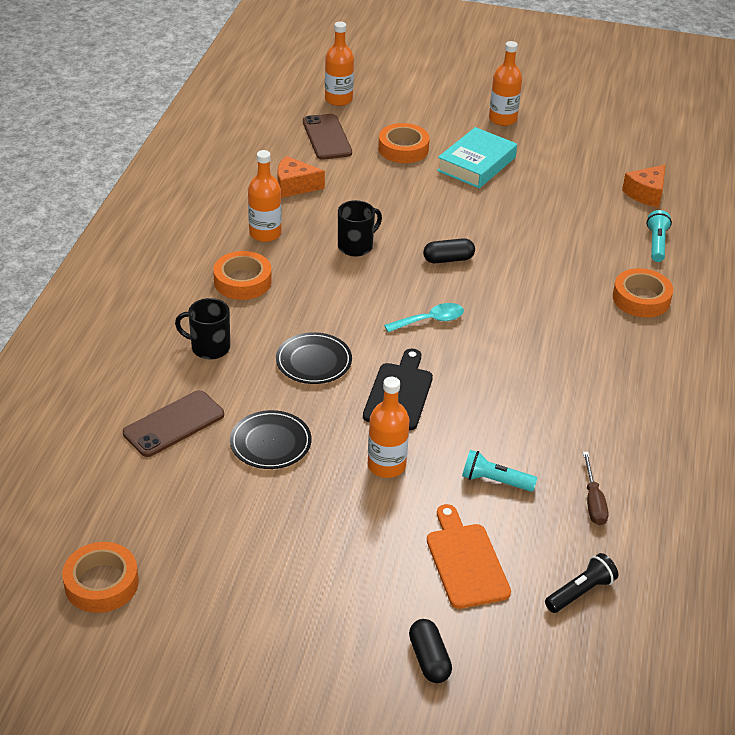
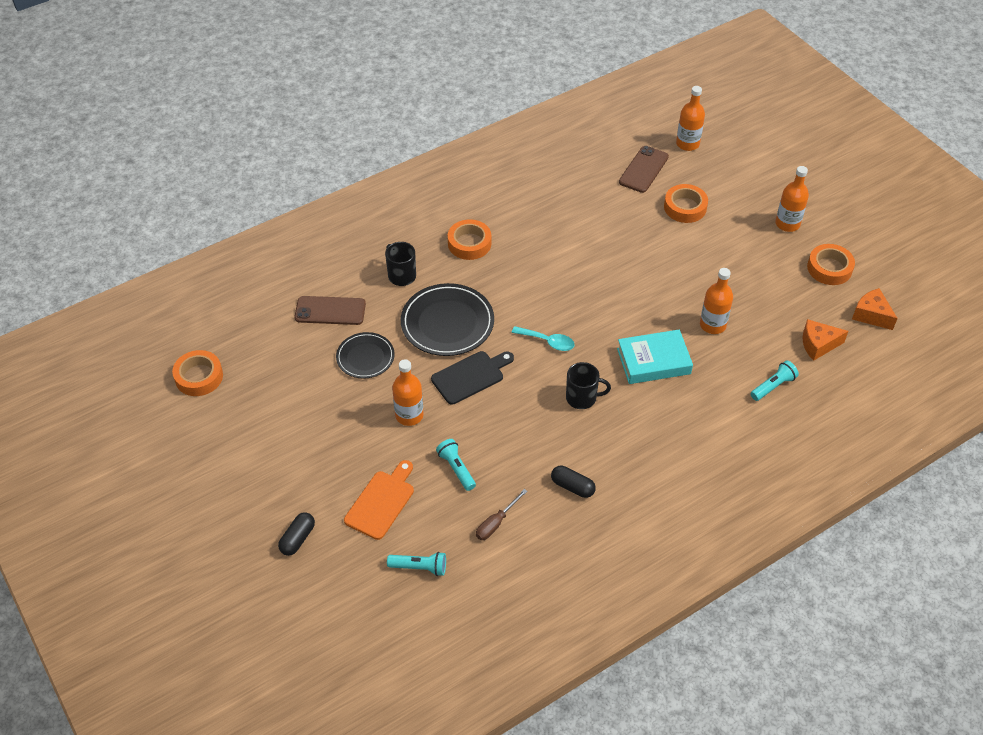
camera: 45 degrees right, 10 degrees up
(265, 233) = (520, 218): orange bottle -> orange bottle (712, 325)
(294, 186) = (579, 195): orange cheese -> orange cheese (871, 315)
(313, 361) = (447, 323): black plate -> black plate, size x1.64
(356, 246) = (565, 261): black mug -> black mug (582, 398)
(448, 259) = (612, 307): black capsule -> black capsule (572, 487)
(476, 164) = (722, 248): turquoise book -> turquoise book (653, 361)
(580, 592) = (419, 567): black flashlight -> turquoise flashlight
(641, 299) = (706, 418): orange tape -> orange tape (829, 268)

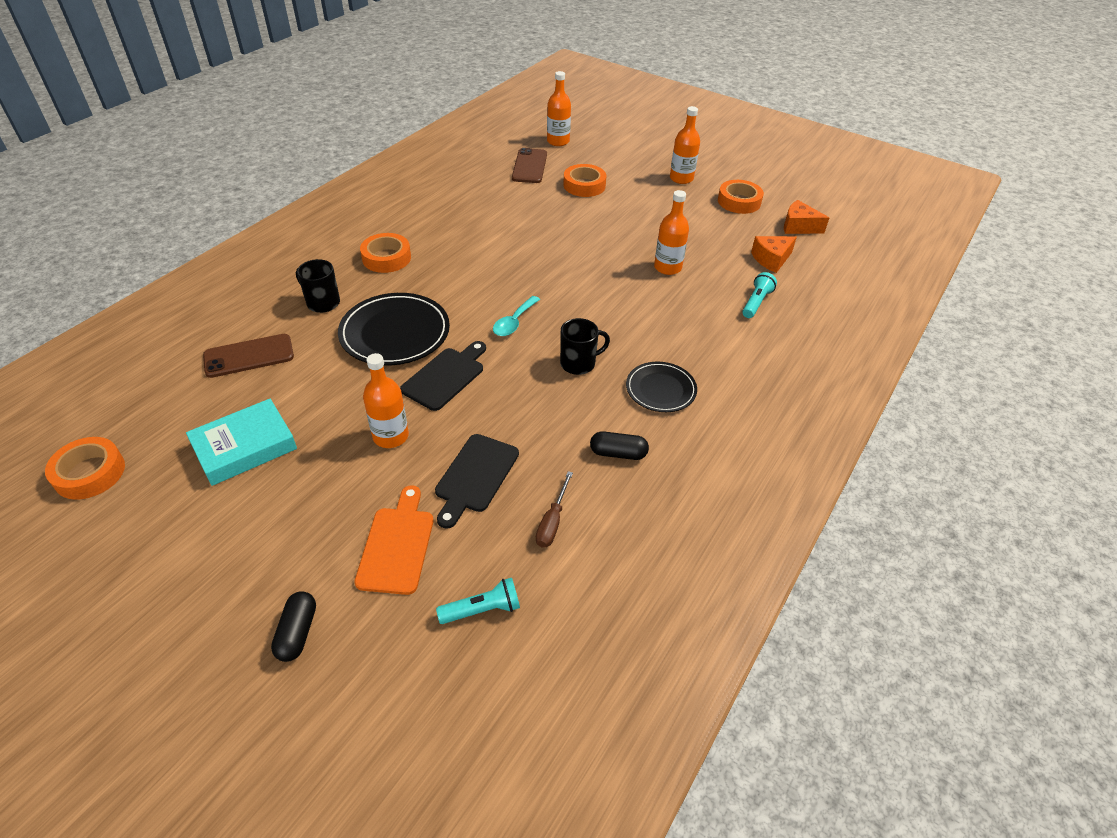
camera: 25 degrees left, 5 degrees down
(365, 357) = (311, 391): black plate -> black plate (660, 389)
(456, 468) = (475, 476): turquoise flashlight -> black cutting board
(548, 341) = (514, 322): turquoise spoon -> turquoise spoon turned 120 degrees clockwise
(653, 361) = (631, 311): turquoise book -> turquoise book (245, 447)

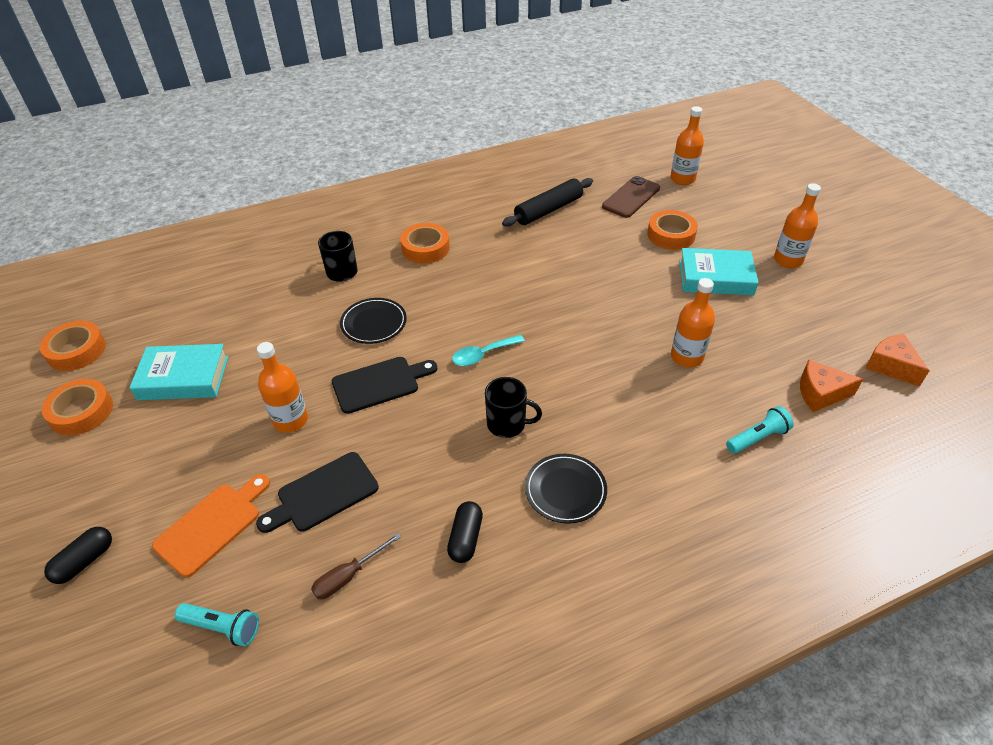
camera: 35 degrees right, 0 degrees up
(249, 356) = (251, 298): brown phone -> none
(395, 333) = (374, 323): black plate -> black plate, size x0.61
(469, 195) = (548, 210): none -> black rolling pin
(618, 453) = (465, 538): black capsule -> black capsule turned 60 degrees clockwise
(642, 206) = (715, 277): none -> turquoise book
(739, 201) = (837, 310): orange tape -> orange tape (81, 412)

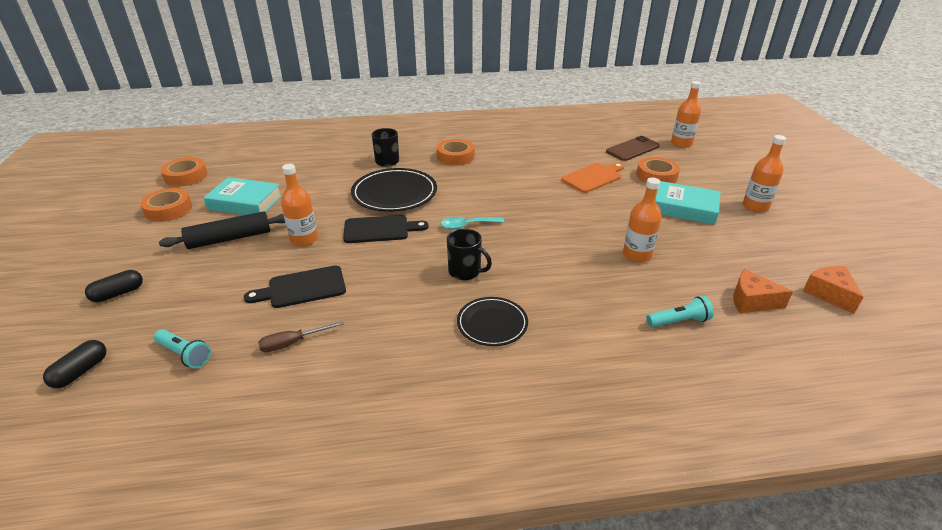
camera: 15 degrees right, 10 degrees down
(212, 525) = (214, 291): orange cutting board -> orange cutting board (593, 177)
(374, 323) = (394, 193): black plate -> black plate, size x1.64
(465, 538) = (395, 338): black capsule -> black capsule (81, 371)
(548, 210) = (561, 147): black rolling pin -> black rolling pin (229, 238)

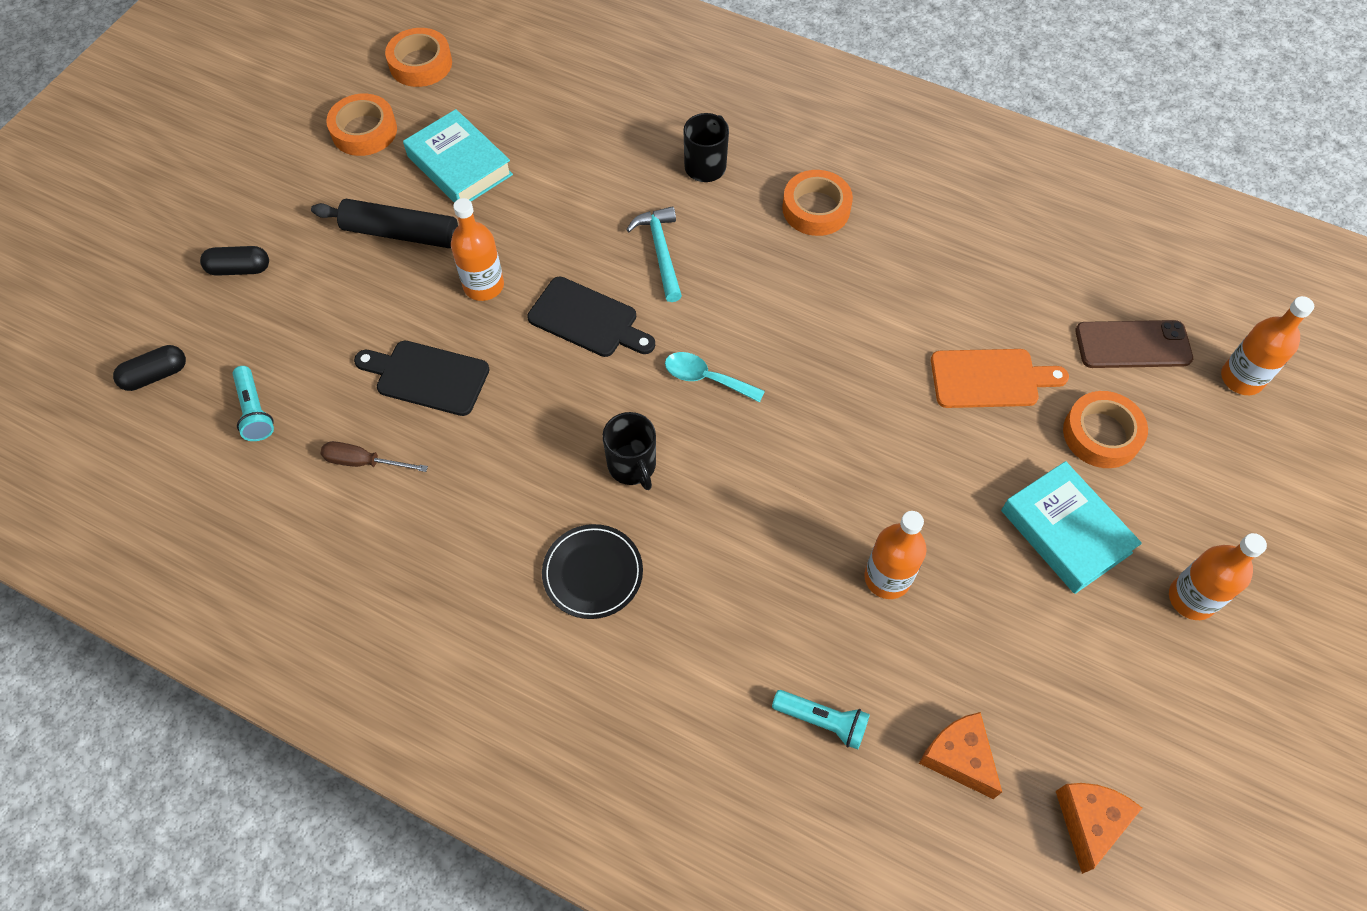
camera: 35 degrees right, 25 degrees up
(394, 193) = (661, 251): black plate -> turquoise hammer

